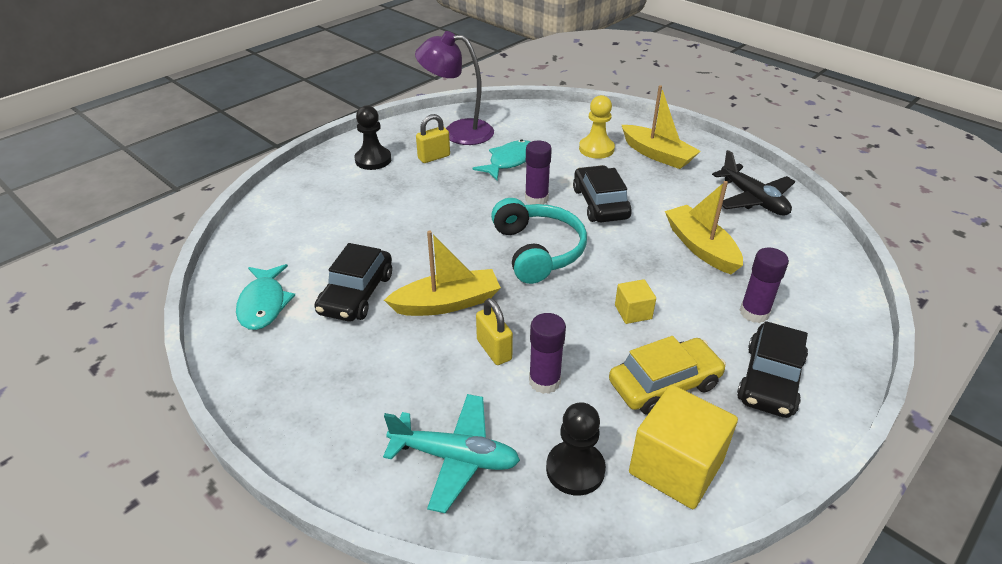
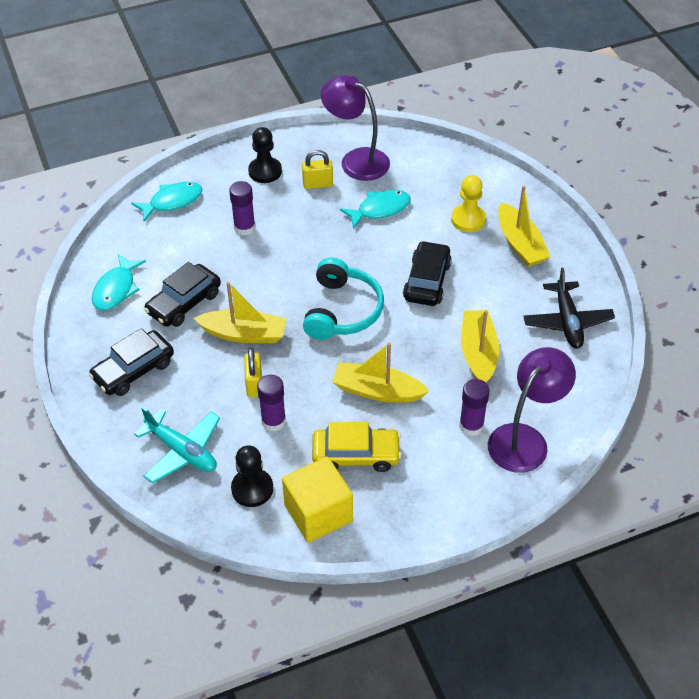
camera: 25 degrees right, 10 degrees up
(287, 207) = (172, 202): none -> turquoise fish
(536, 199) = (376, 258): purple glue stick -> purple glue stick (244, 228)
(633, 312) = (377, 391): yellow cube -> yellow boat
(770, 380) = (435, 481): black car -> black car (133, 370)
(815, 307) = (525, 439): none -> purple lamp

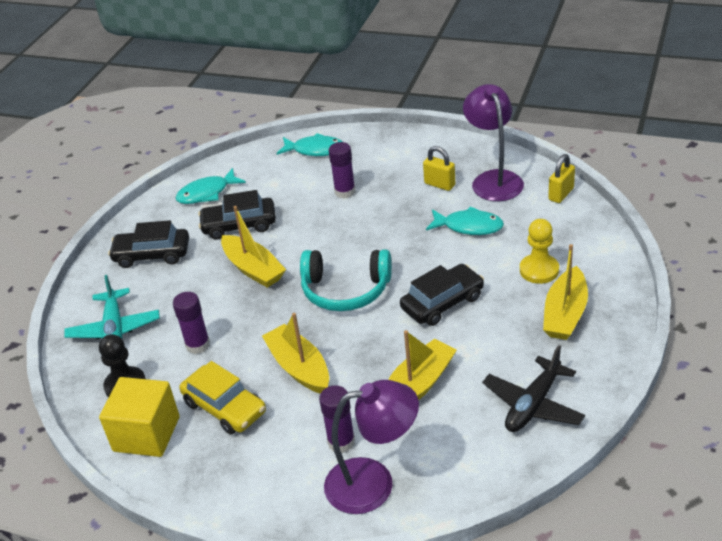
camera: 45 degrees right, 10 degrees down
(254, 384) = (217, 310): yellow padlock -> yellow padlock (561, 194)
(265, 171) = (409, 157): black pawn -> none
(342, 310) = (345, 290): turquoise headphones -> turquoise headphones turned 45 degrees clockwise

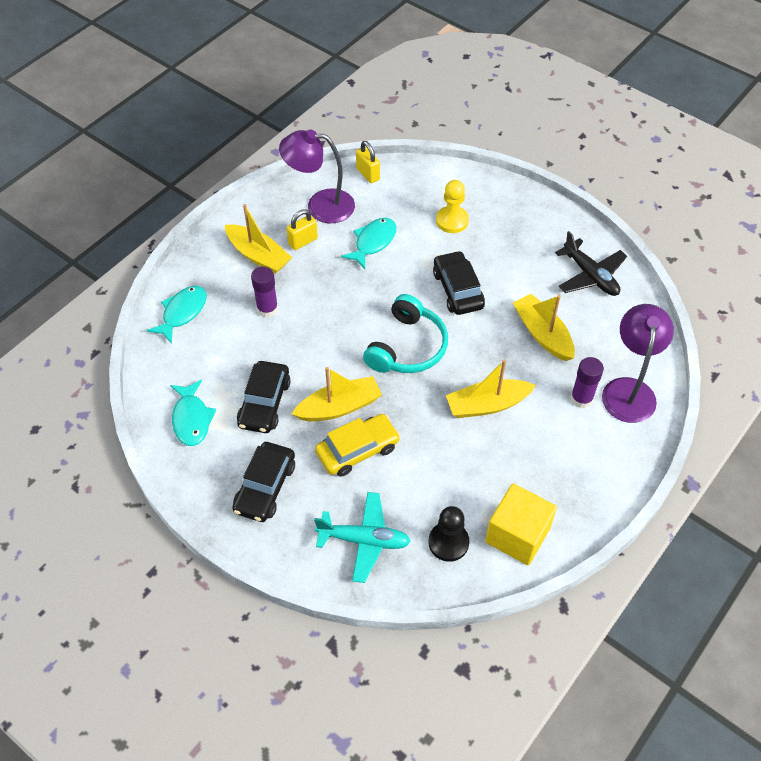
camera: 75 degrees left, 15 degrees up
(198, 345) = (422, 473): purple glue stick -> none
(225, 407) = (510, 469): yellow car -> yellow car (357, 450)
(565, 314) = (508, 225): yellow boat -> yellow boat (258, 255)

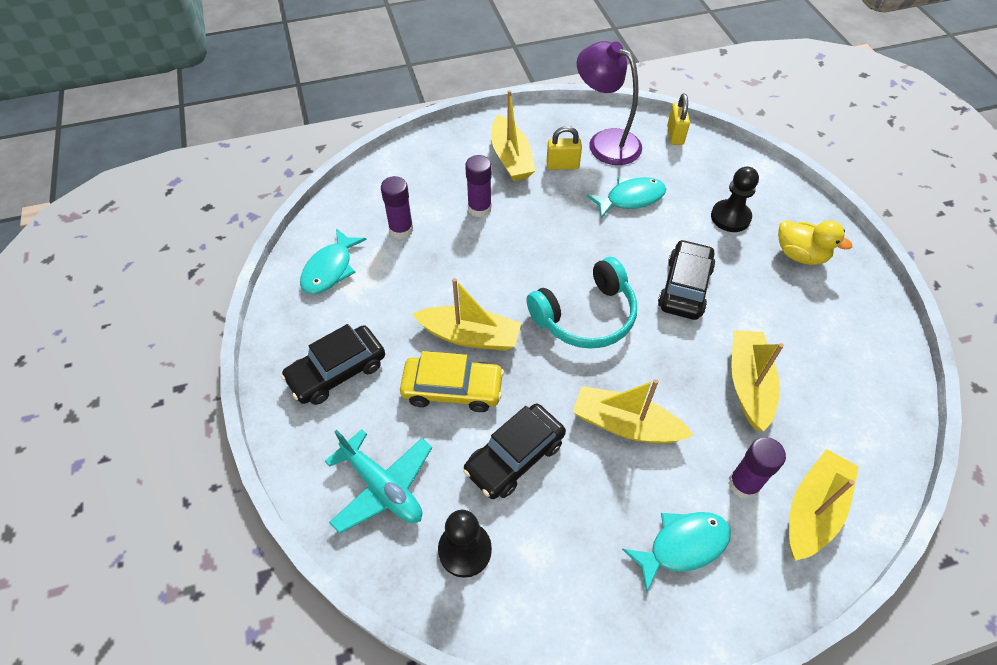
camera: 35 degrees right, 0 degrees up
(182, 313) = (403, 173): turquoise fish -> turquoise fish (682, 546)
(220, 358) = (401, 229): none -> purple glue stick
(264, 403) = (404, 292): black car -> black car (515, 457)
(452, 221) = (730, 217): yellow pawn -> black pawn
(515, 225) = (800, 255): none -> yellow duck
(517, 535) = (547, 595): yellow cube -> none
(590, 275) = (854, 352): black plane -> none
(629, 390) = (813, 510): purple lamp -> yellow boat

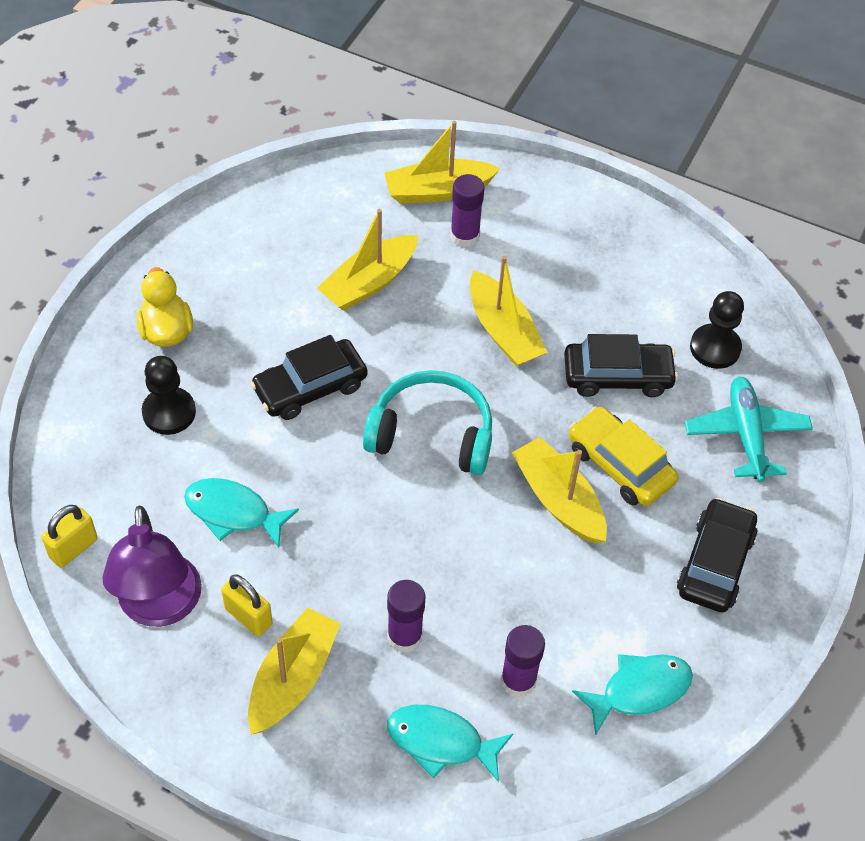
camera: 140 degrees left, 0 degrees up
(337, 371) = (715, 563): black car -> black car turned 75 degrees counterclockwise
(682, 546) = (554, 239): turquoise fish -> turquoise fish (441, 742)

